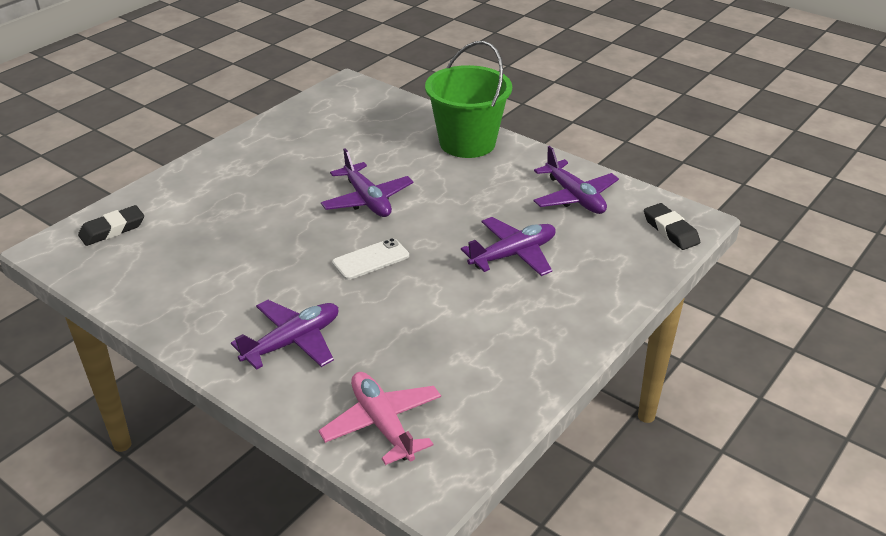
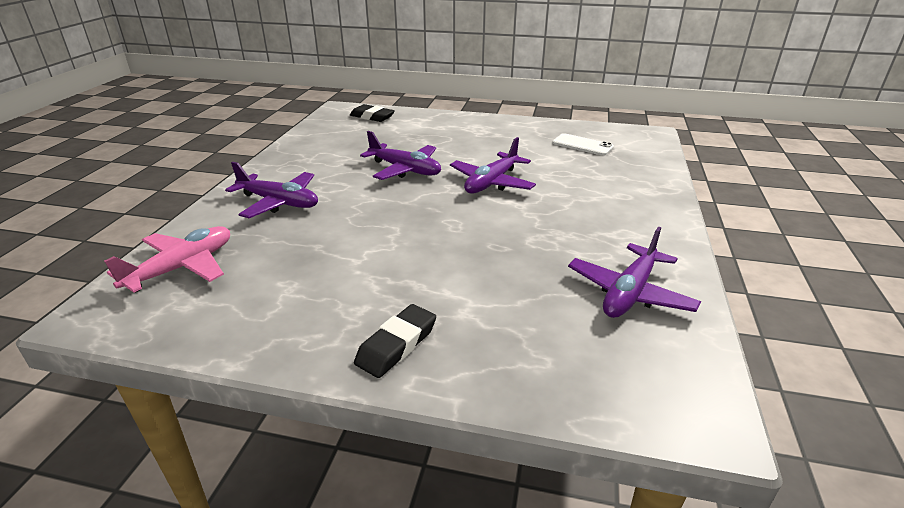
camera: 65 degrees right, 5 degrees down
(370, 259) = (408, 205): white phone -> white phone (582, 145)
(467, 143) = (642, 204): green bucket -> none
(513, 254) = (477, 276): purple plane -> purple plane (405, 170)
(670, 230) = (650, 397): black eraser -> black eraser (396, 345)

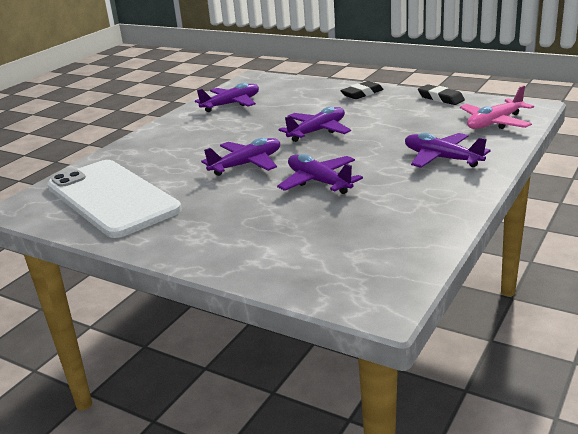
camera: 160 degrees left, 5 degrees down
(372, 117) = (330, 275): black eraser -> black eraser (440, 98)
(438, 235) = (317, 131): none -> purple plane
(582, 145) = (111, 198): white phone -> white phone, size x2.49

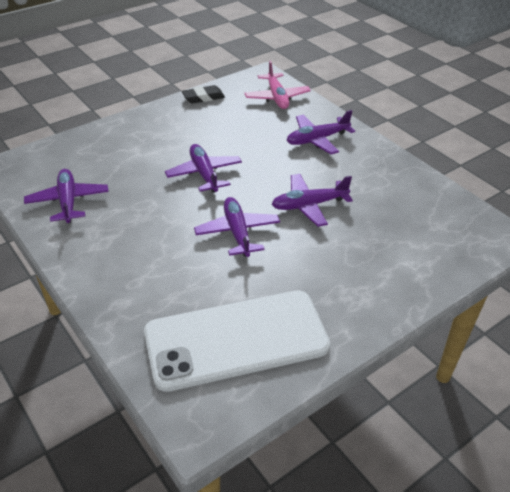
camera: 70 degrees left, 15 degrees up
(362, 94) = (144, 125): black eraser -> none

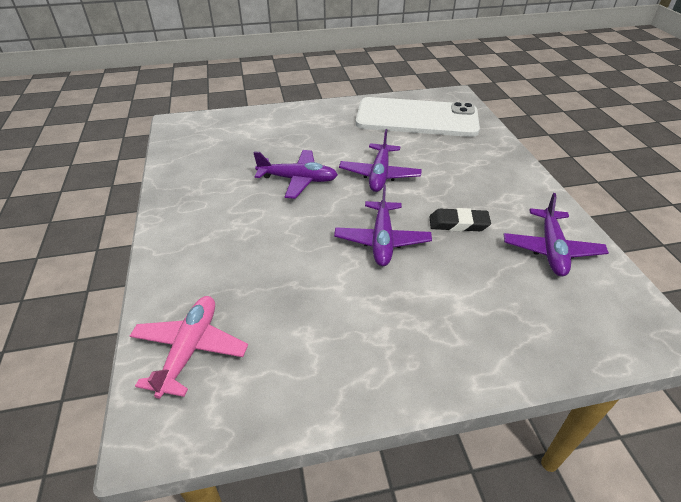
camera: 155 degrees left, 0 degrees up
(203, 97) = (310, 396): black eraser -> black eraser (458, 224)
(317, 139) = (216, 248): purple plane -> none

